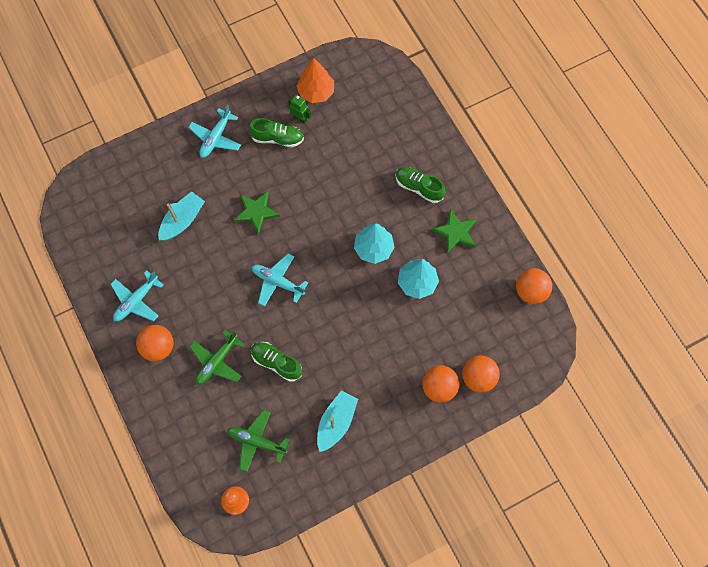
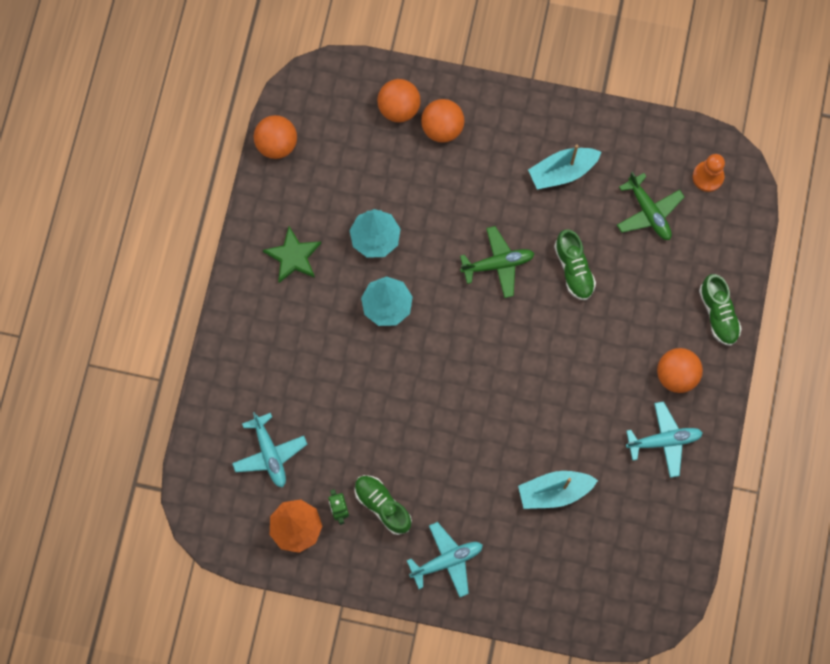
camera: 140 degrees left, 5 degrees up
(217, 362) = (630, 315): green plane -> green plane (498, 264)
(256, 212) = (471, 439): green star -> none
(277, 282) = (509, 347): turquoise plane -> turquoise plane (270, 453)
(419, 187) = (286, 331): green shoe -> green shoe (718, 314)

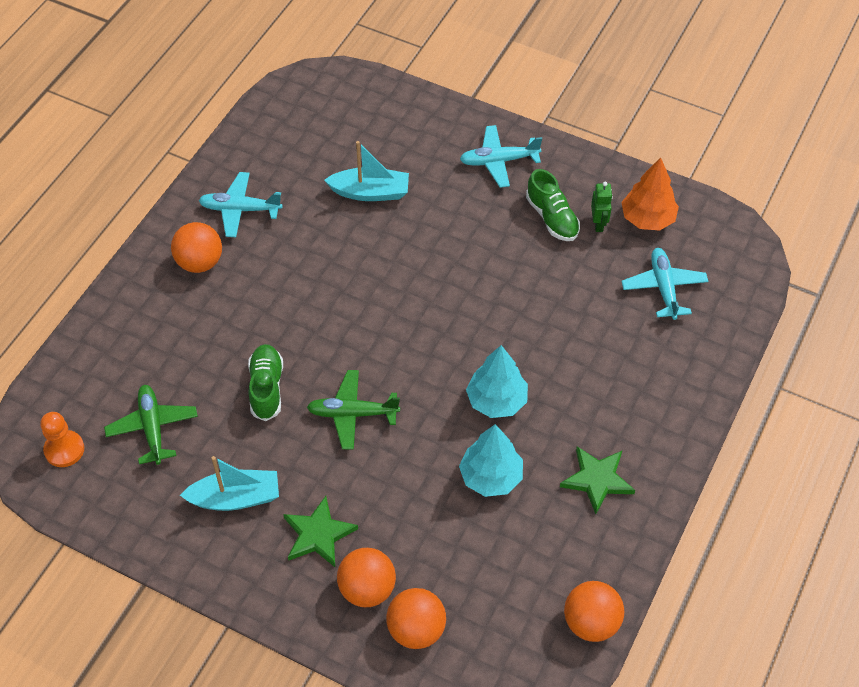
camera: 165 degrees left, 20 degrees down
(491, 159) = (318, 534): none -> green star
(718, 314) = (126, 307): green shoe -> none

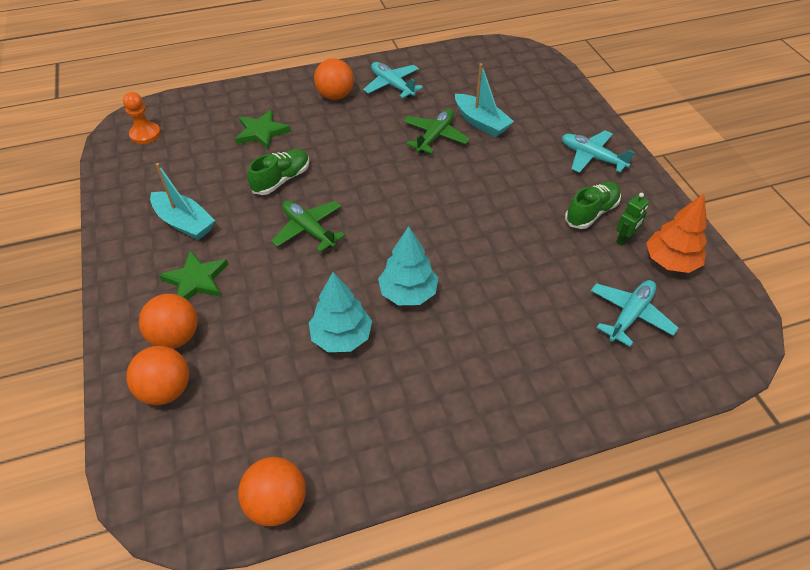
camera: 45 degrees right, 5 degrees down
(152, 428) = (198, 155): green plane -> green plane (435, 136)
(552, 218) = (591, 213): green shoe -> green shoe turned 150 degrees counterclockwise
(597, 480) = (412, 404): green star -> green star (261, 132)

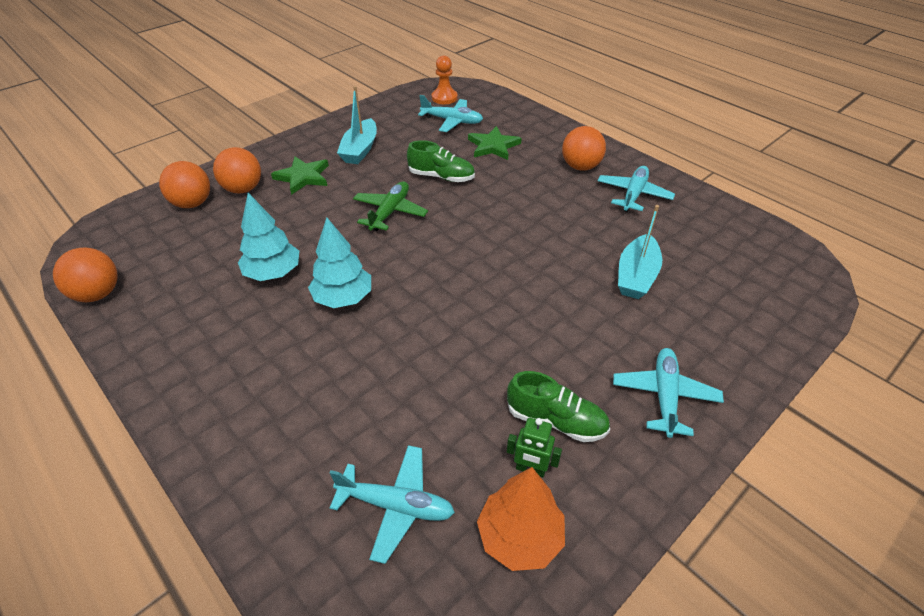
camera: 65 degrees right, 5 degrees down
(194, 143) = (452, 121): none -> turquoise plane
(435, 136) = (580, 248): green plane -> none

